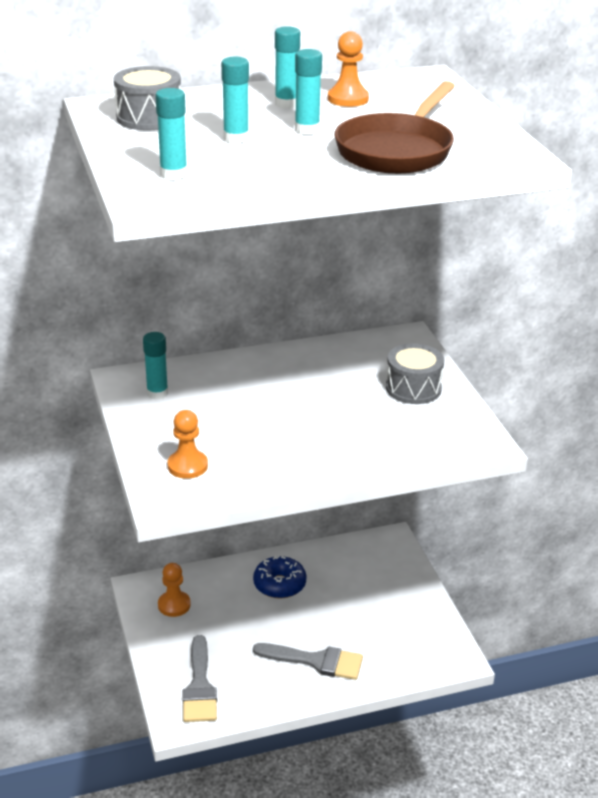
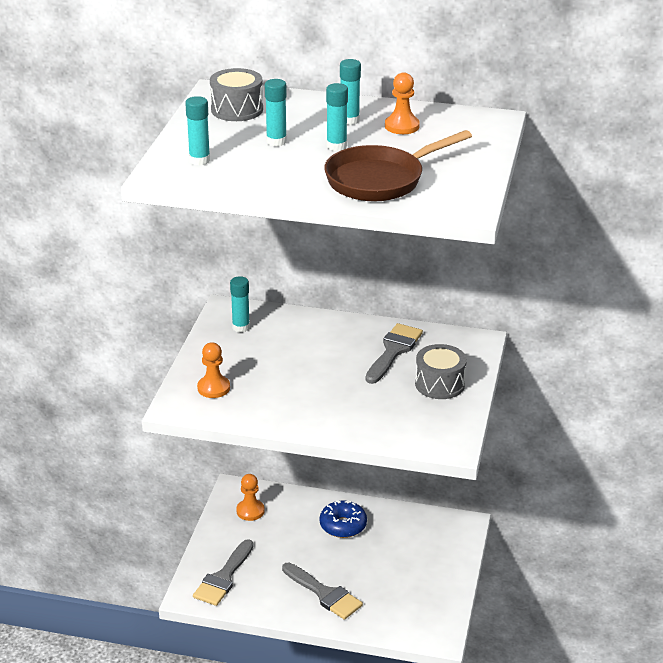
camera: 30 degrees right, 0 degrees up
(337, 370) = (393, 351): none -> grey brush

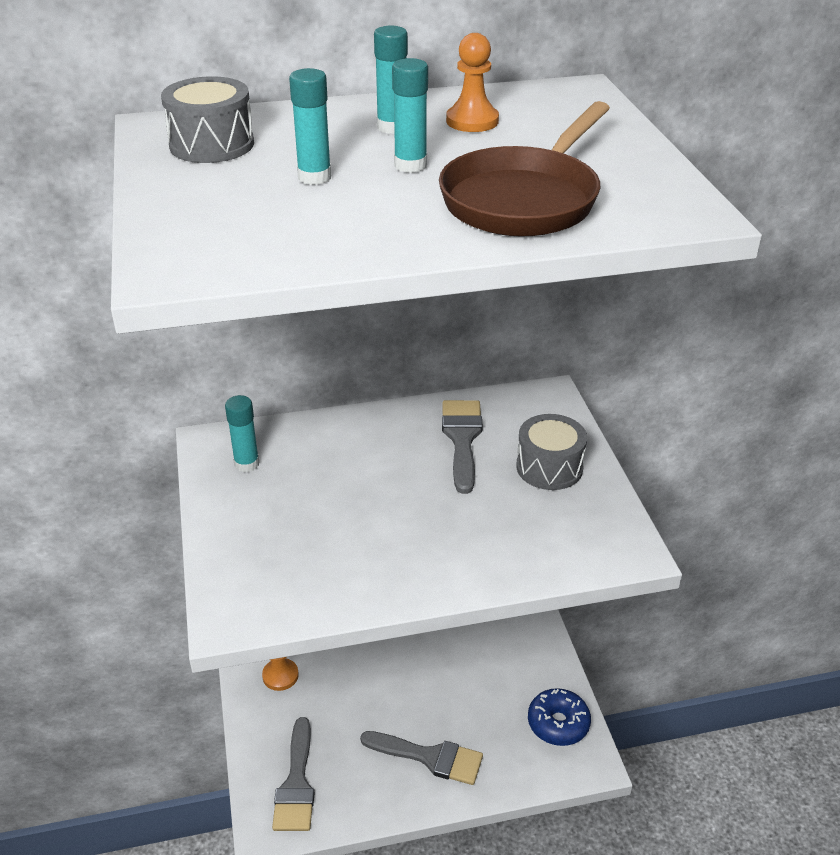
camera: 25 degrees left, 5 degrees up
(199, 160) = (217, 231): turquoise glue stick -> none
(213, 388) = (265, 569): orange pawn -> none
(343, 525) = (399, 655): blue donut -> blue donut (558, 723)

